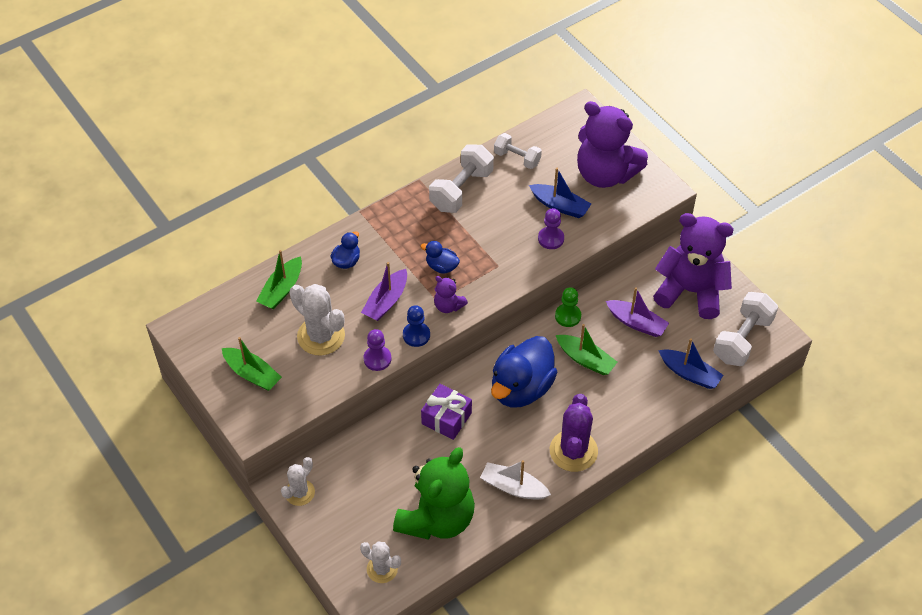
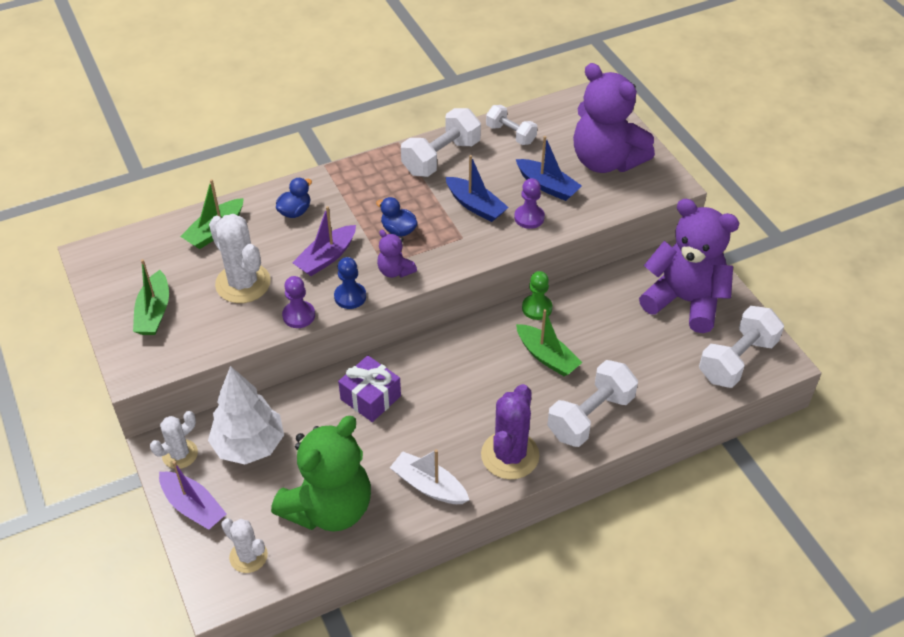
camera: 10 degrees right, 5 degrees down
(252, 374) = (154, 312): green boat -> green boat turned 45 degrees clockwise
(356, 476) = (249, 446): none -> white tree
(521, 388) = (465, 377): blue duck -> none
(632, 407) = (590, 416): none -> white dumbbell
(636, 323) = (615, 326): purple boat -> purple boat (193, 507)
(689, 373) = (667, 389): blue boat -> blue boat (475, 206)

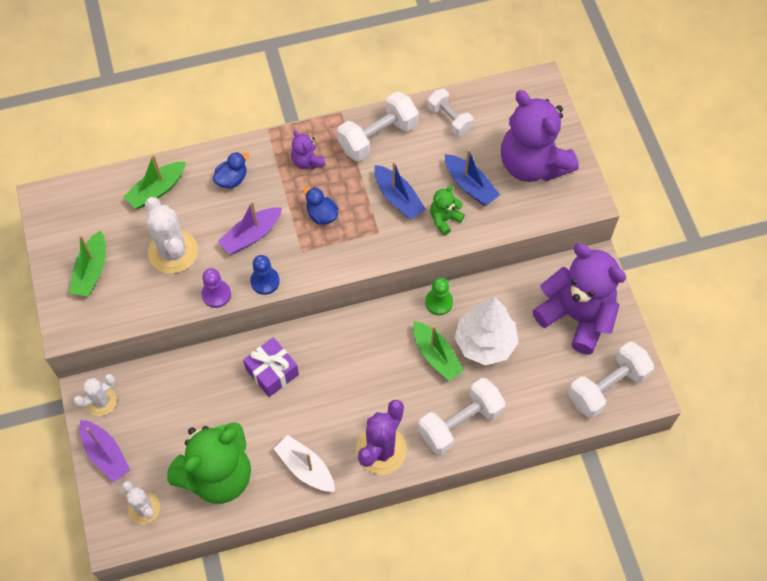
camera: 10 degrees right, 15 degrees up
(249, 446) = (160, 403): white tree -> white tree (485, 343)
(395, 271) = (310, 260): purple teddy bear -> purple teddy bear (307, 161)
(529, 218) = (444, 219): purple pawn -> green teddy bear

